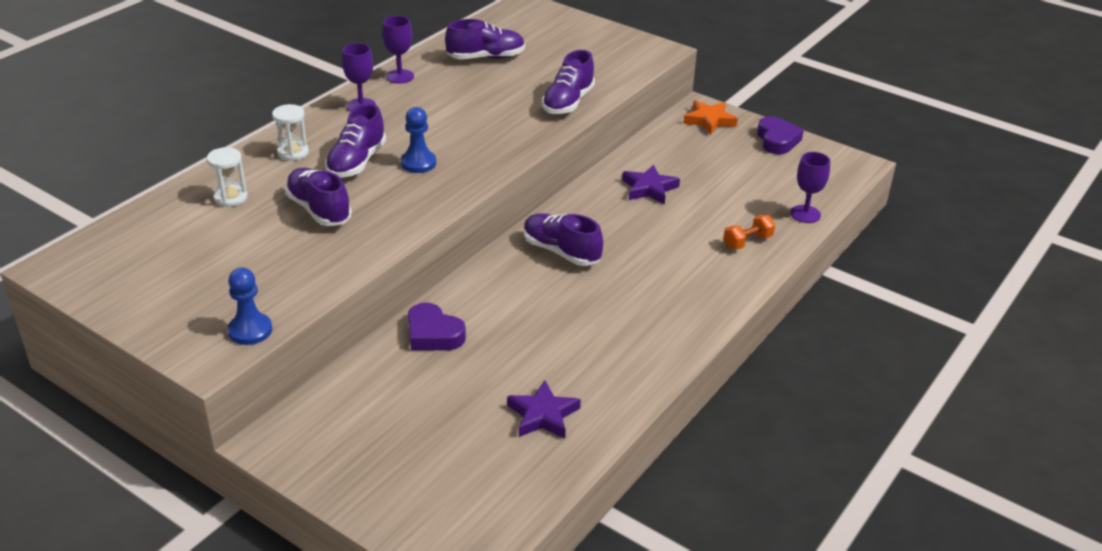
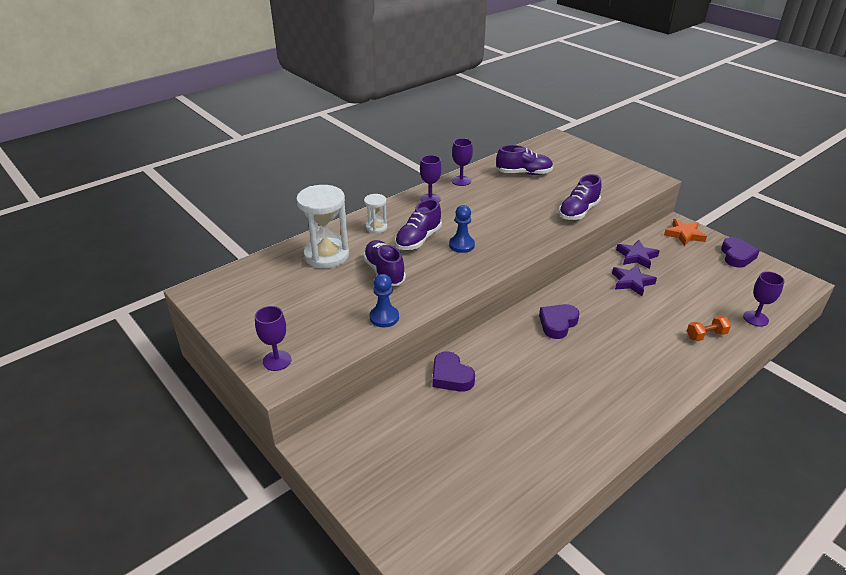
camera: 15 degrees right, 0 degrees up
(199, 339) = (277, 360): none -> purple goblet
(231, 198) = (326, 255): white hourglass -> white hourglass, size x1.95
(250, 330) = (314, 359): blue pawn -> blue pawn (384, 317)
(543, 415) = (523, 459): purple star -> purple star (636, 257)
(561, 252) = (557, 324): purple shoe -> purple heart

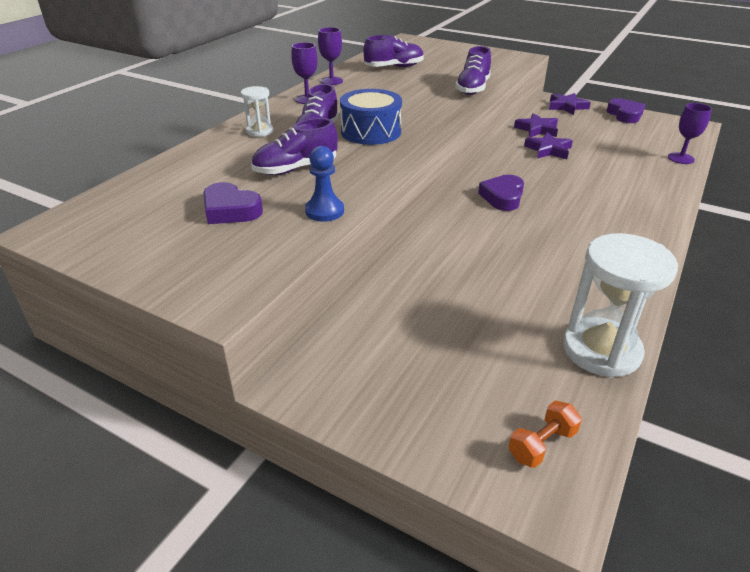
camera: 20 degrees left, 0 degrees up
(277, 360) = (206, 284): purple goblet -> none
(326, 255) = (212, 165): white hourglass -> white hourglass (601, 350)
(384, 272) = (296, 169): purple shoe -> purple shoe turned 75 degrees counterclockwise
(451, 376) = (421, 269): purple heart -> purple heart (230, 210)
(461, 245) = (371, 132): blue pawn -> blue drum
(684, 235) = (567, 106): orange star -> purple star
(706, 335) = (650, 179): orange dumbbell -> orange dumbbell (542, 444)

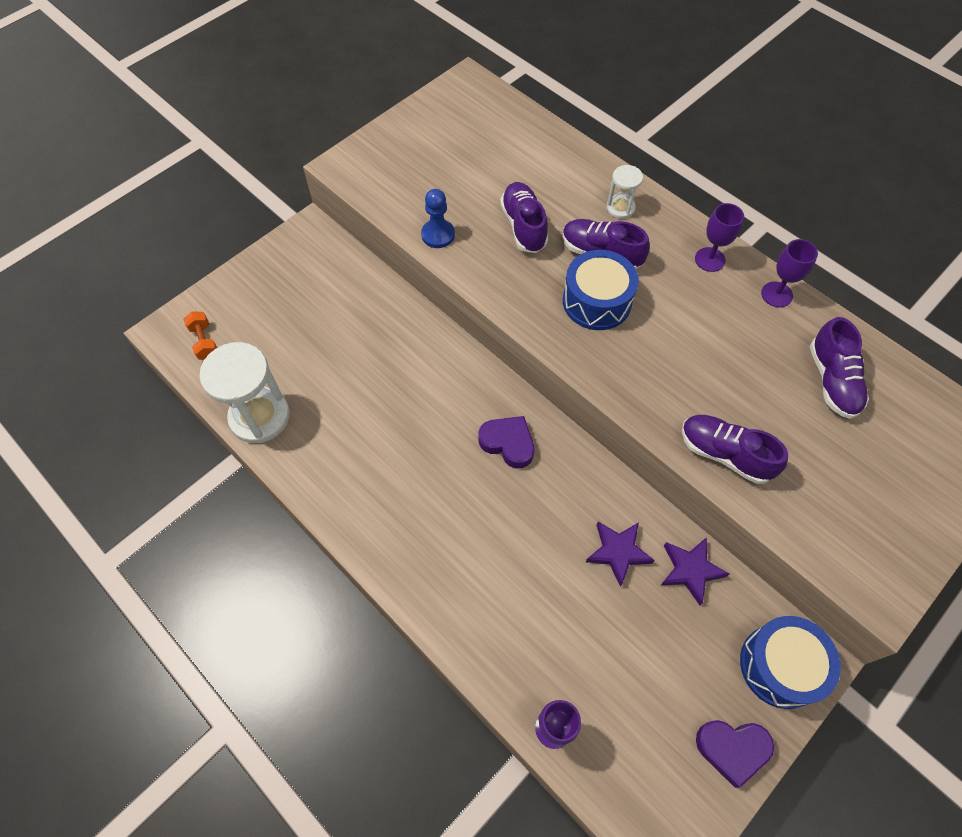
camera: 105 degrees right, 25 degrees up
(230, 210) = (461, 177): purple heart -> none
(567, 106) = (780, 666): purple star -> blue drum

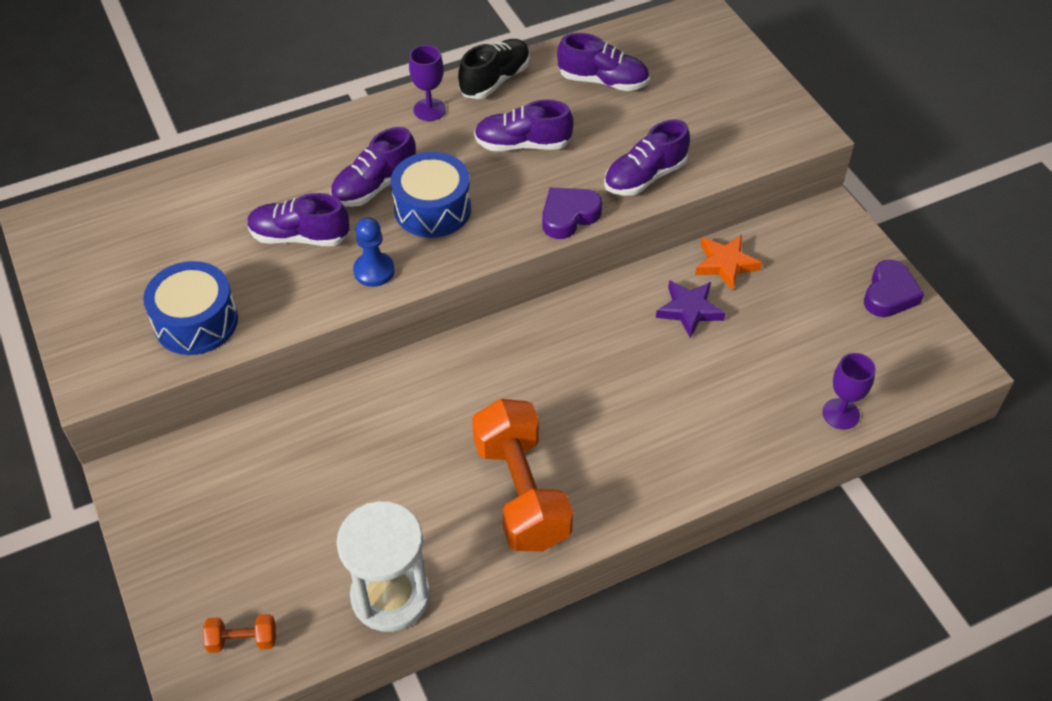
camera: 70 degrees left, 10 degrees down
(374, 474) = (521, 493): none -> orange dumbbell
(438, 235) = (265, 315): blue pawn -> blue pawn (374, 271)
(508, 443) = (536, 360): purple heart -> purple heart (568, 216)
(620, 208) = (324, 152): white hourglass -> none
(690, 570) = (725, 264): purple star -> orange star
(709, 341) = (522, 144): none -> purple shoe
(776, 294) = (495, 80): purple goblet -> black shoe
(780, 666) = (829, 236): blue drum -> blue drum (196, 322)

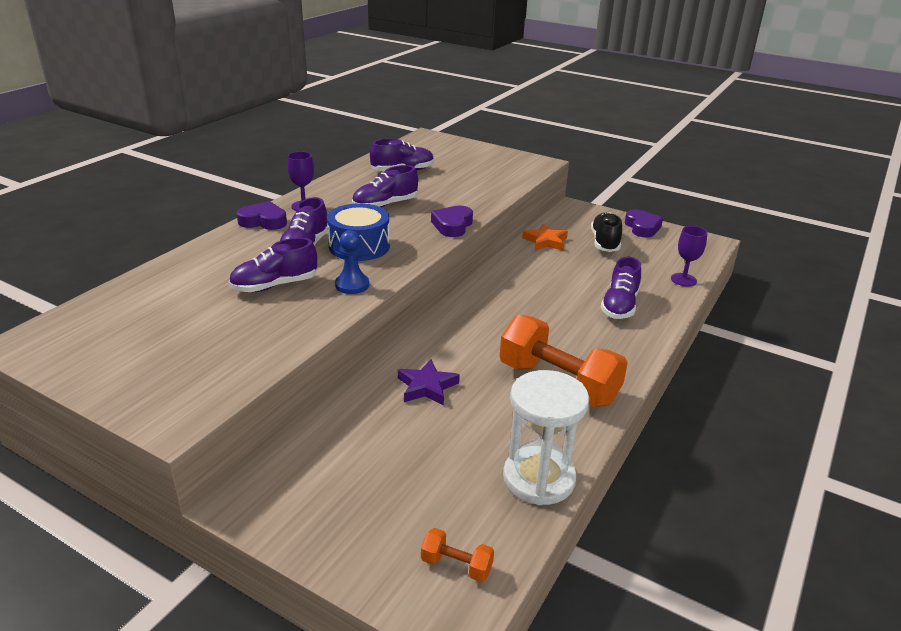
camera: 35 degrees left, 20 degrees down
(196, 322) = (236, 354): blue drum -> none
(242, 640) = (456, 565): orange dumbbell -> orange dumbbell turned 60 degrees clockwise
(366, 121) = (263, 221): none -> purple heart
(495, 80) = (334, 185): black shoe -> black shoe (605, 242)
(645, 177) = (477, 199): purple shoe -> purple shoe (619, 306)
(689, 310) = (550, 265): purple star -> purple star (427, 387)

